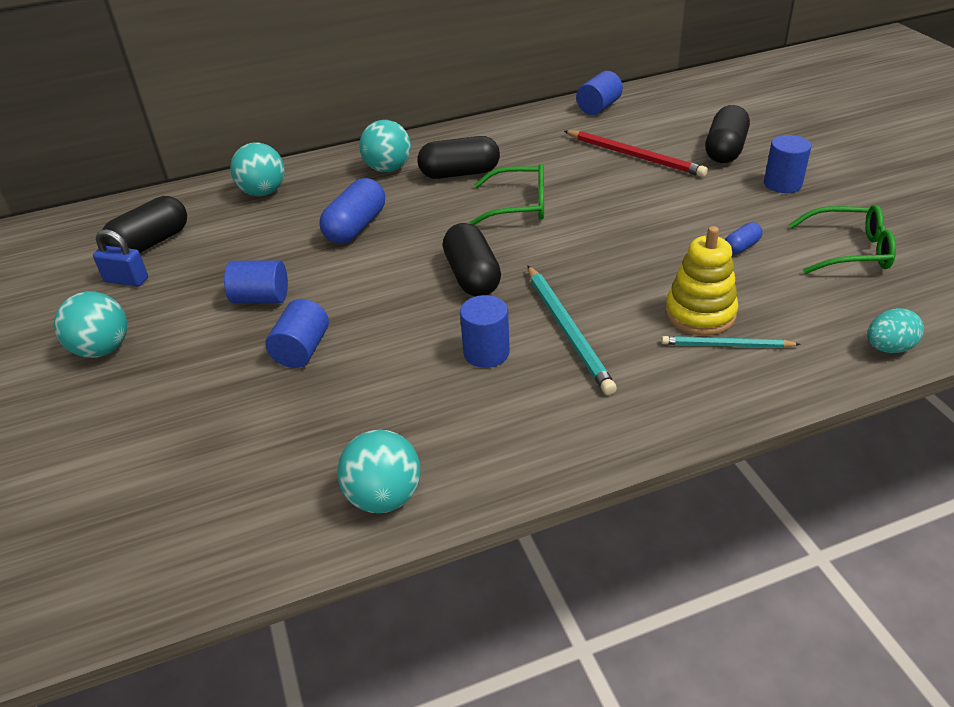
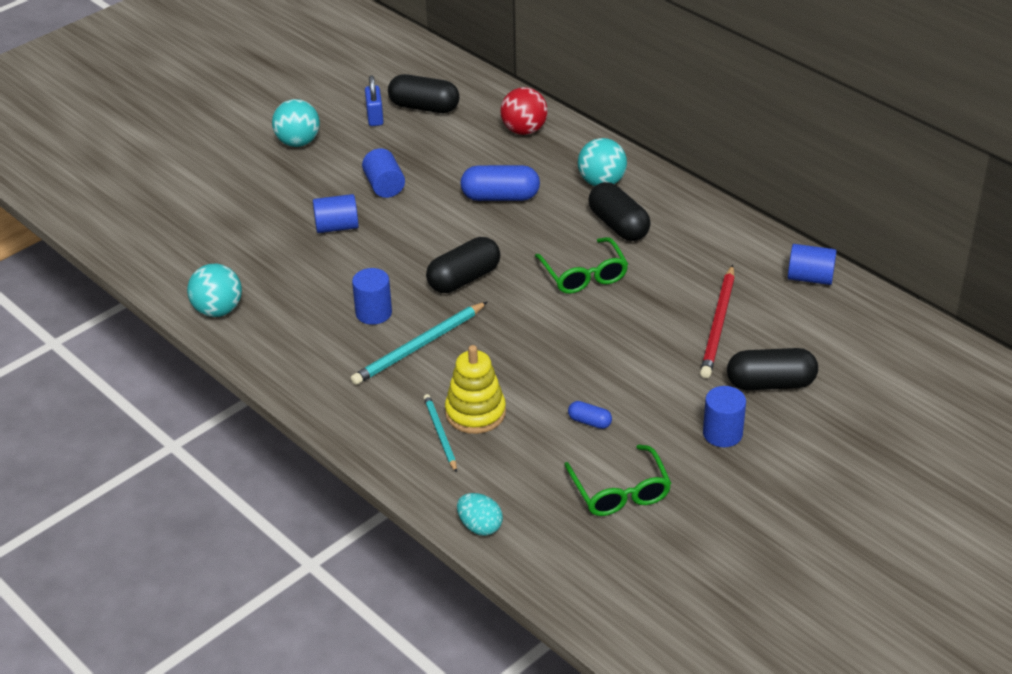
camera: 65 degrees right, 0 degrees up
(263, 192) = (524, 130): turquoise ball -> red ball

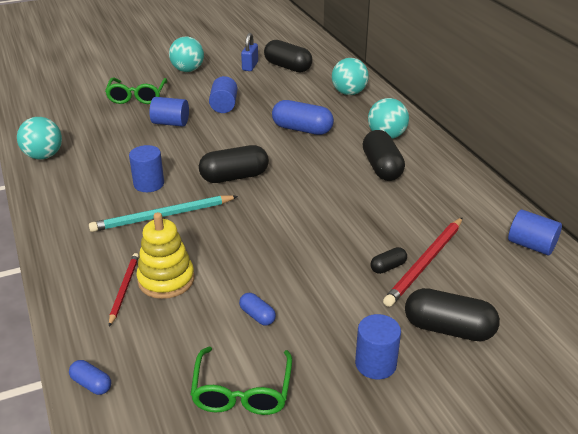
camera: 20 degrees right, 5 degrees down
(440, 434) = (124, 289): turquoise pencil -> red pencil
(480, 526) = (91, 384): turquoise egg -> blue capsule
(524, 130) = (349, 93): red ball -> turquoise ball
(584, 275) = (331, 196): green glasses -> green glasses (137, 97)
(685, 339) = (388, 267): none -> black capsule

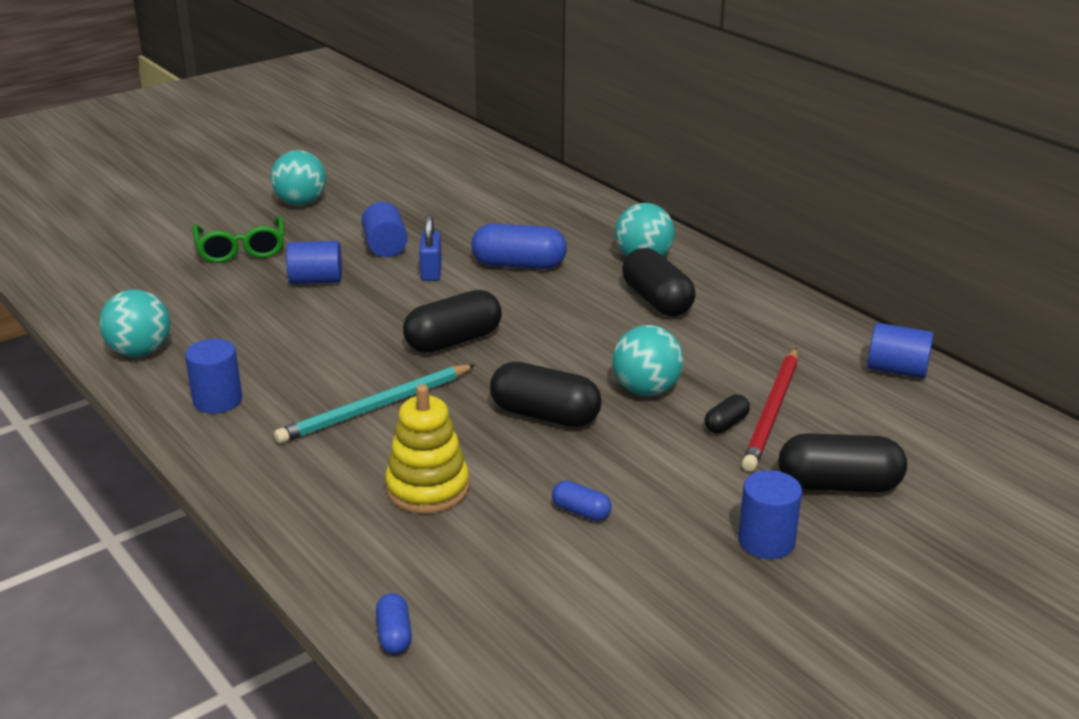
camera: 15 degrees left, 5 degrees down
(91, 384) = (394, 635): blue capsule -> blue capsule turned 60 degrees clockwise
(124, 289) = (373, 510): red pencil -> none
(149, 184) = (330, 368): blue cylinder -> blue cylinder (217, 400)
(242, 392) = (609, 606): green glasses -> none
(250, 66) = (395, 186): blue padlock -> blue padlock (431, 272)
(288, 67) = (453, 181): black capsule -> black capsule (545, 415)
(349, 93) = (561, 207): turquoise ball -> turquoise ball (646, 390)

